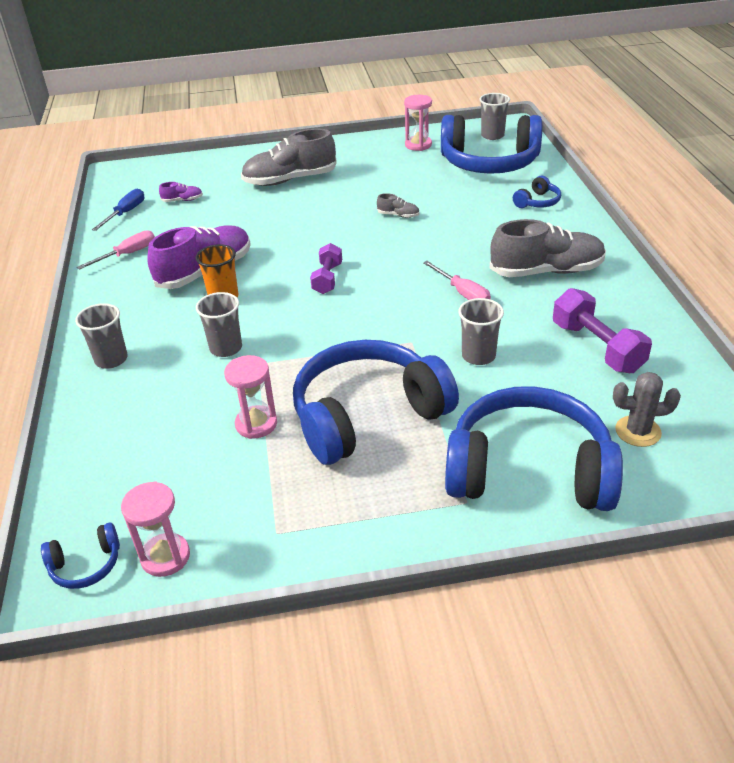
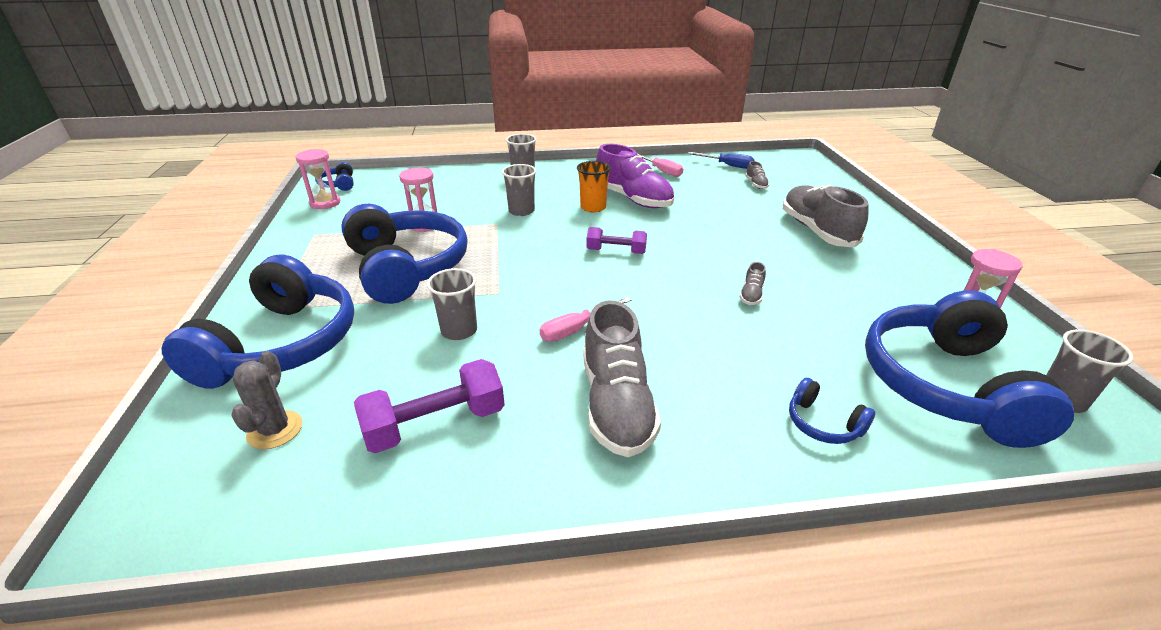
camera: 90 degrees right, 5 degrees down
(182, 200) = (756, 184): purple shoe -> grey shoe

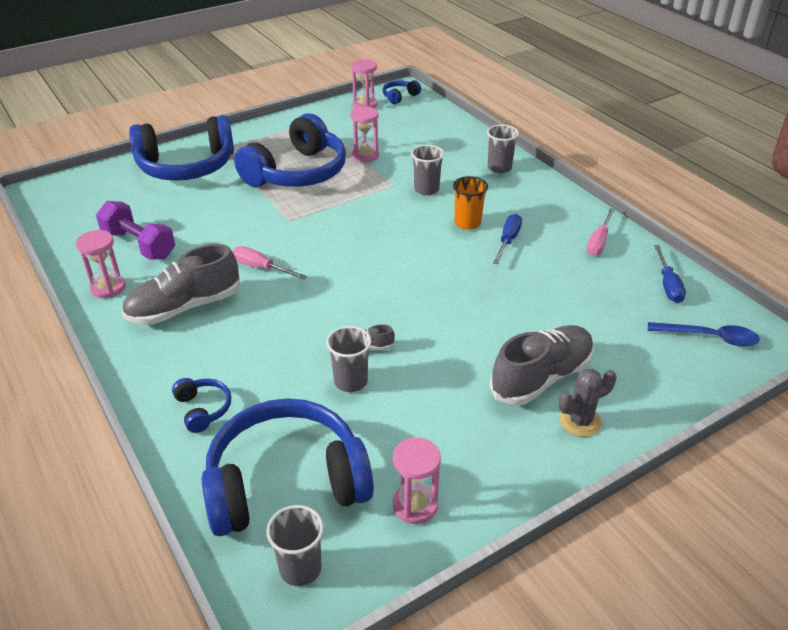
camera: 65 degrees right, 5 degrees up
(275, 430) = (115, 197): grey cactus -> grey cactus (580, 421)
(459, 331) = (233, 220): grey cup -> grey cup (350, 381)
(520, 475) = (108, 288): none -> pink hourglass
(616, 251) = (392, 257): purple dumbbell -> none
(633, 199) = (508, 240): purple shoe -> blue screwdriver
(756, 184) = (631, 315): grey shoe -> none
(790, 170) = (710, 337): none -> blue spoon
(823, 423) = (203, 409): blue headphones -> blue headphones turned 135 degrees clockwise

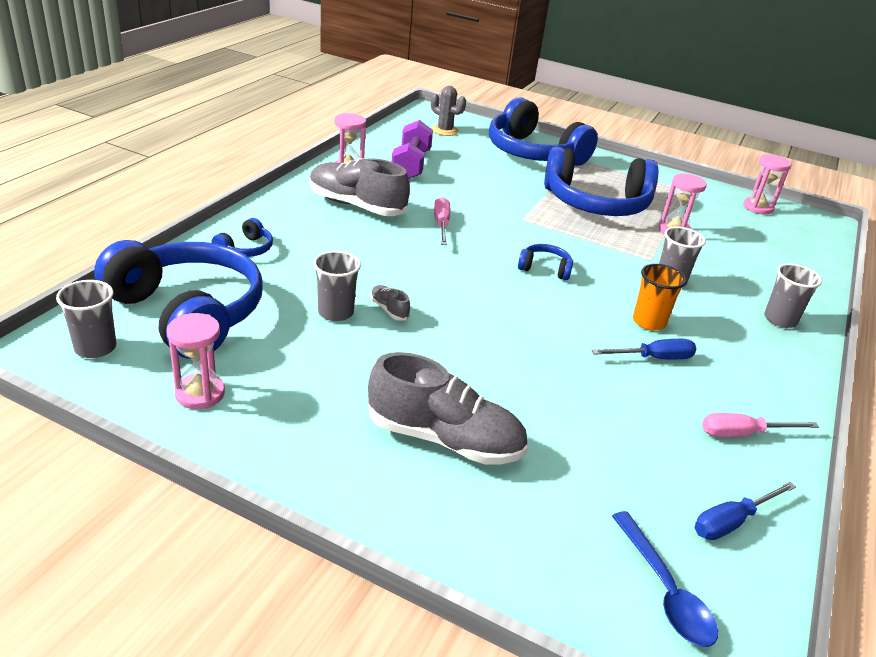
camera: 55 degrees right, 5 degrees down
(399, 97) = (806, 223): blue headphones -> blue headphones (544, 269)
(580, 421) = (397, 488): grey cactus -> grey cactus (445, 130)

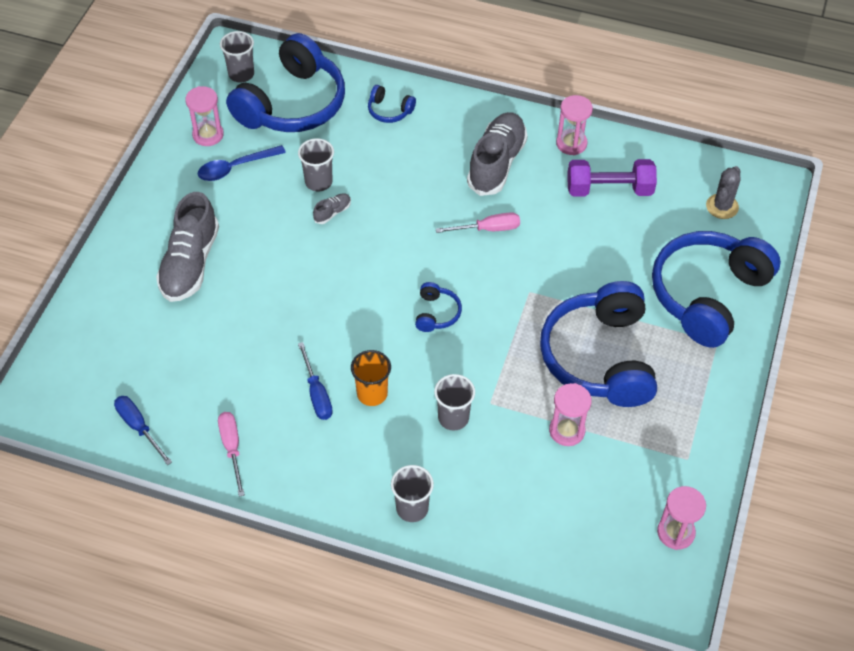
camera: 85 degrees right, 20 degrees up
(665, 591) = (78, 383): blue spoon -> blue spoon (235, 168)

